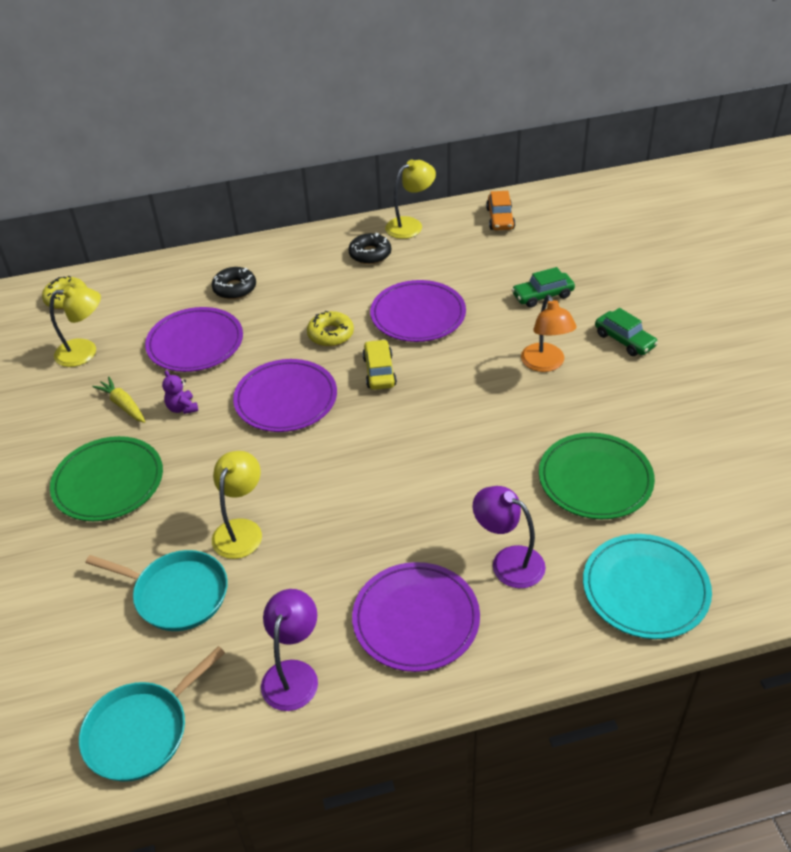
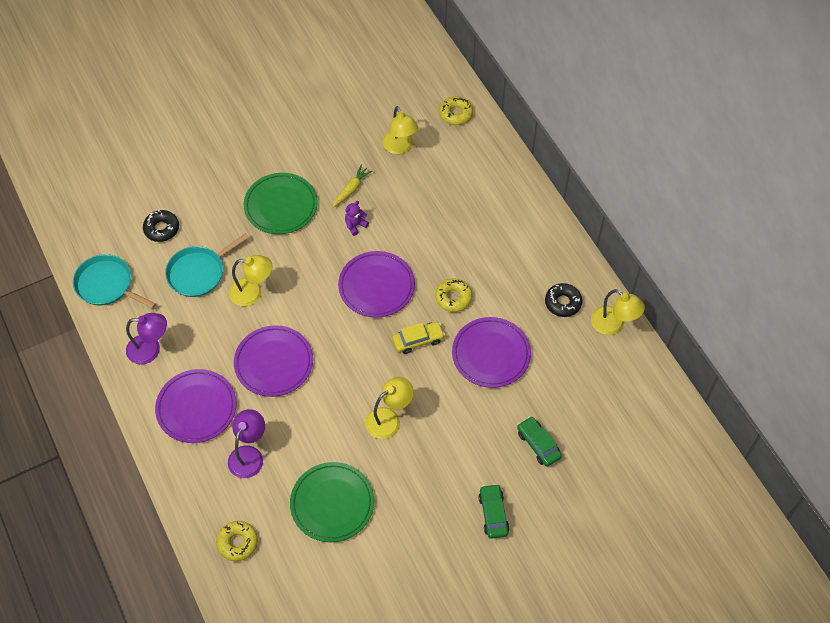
camera: 75 degrees right, 15 degrees up
(177, 594) = (198, 272): turquoise pan -> turquoise pan turned 45 degrees clockwise
(195, 343) = (424, 212): purple plate -> purple plate (274, 363)
(235, 288) = (493, 218): black donut -> black donut (161, 229)
(483, 411) = (389, 419): none -> yellow lamp
(500, 219) = (643, 396): orange car -> none
(545, 364) = (450, 456): orange lamp -> none
(624, 340) = (493, 514): green car -> green car turned 135 degrees clockwise
(645, 589) = (237, 543): turquoise plate -> yellow donut

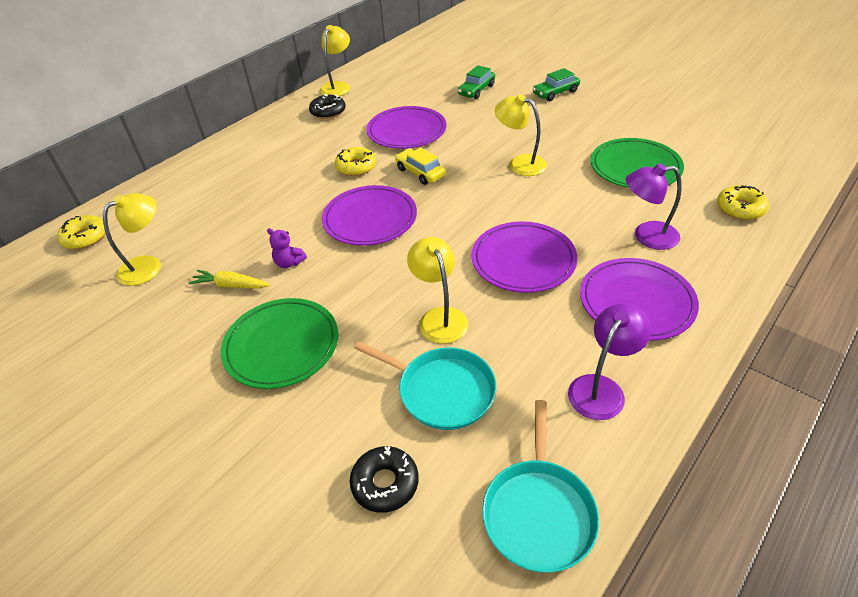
camera: 110 degrees left, 15 degrees down
(150, 349) = (601, 388): purple lamp -> purple lamp turned 60 degrees clockwise

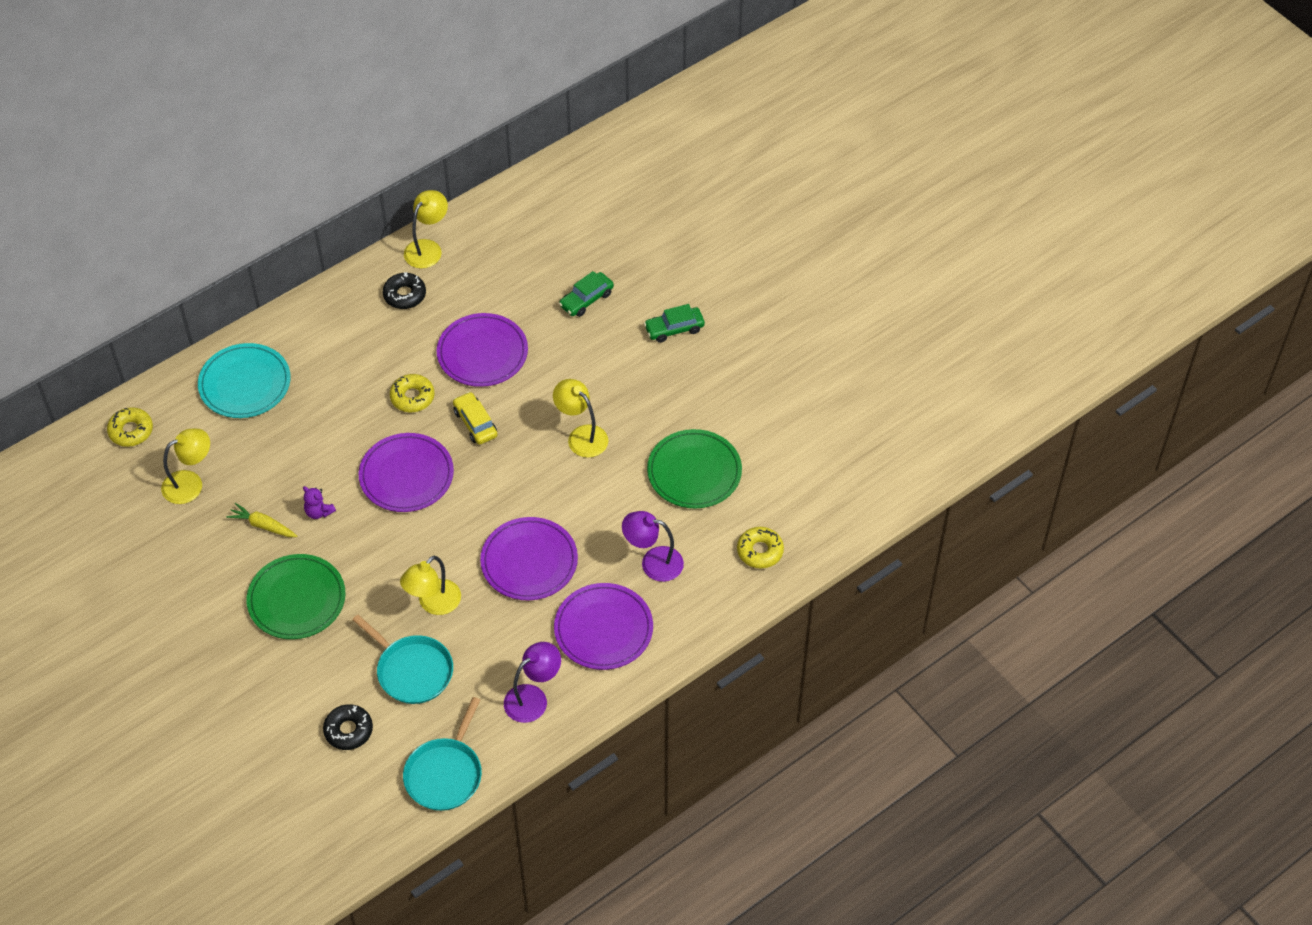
camera: 10 degrees right, 10 degrees up
(198, 185) = (245, 384): none -> turquoise plate
(439, 317) = (433, 604): yellow lamp -> yellow lamp turned 135 degrees counterclockwise

